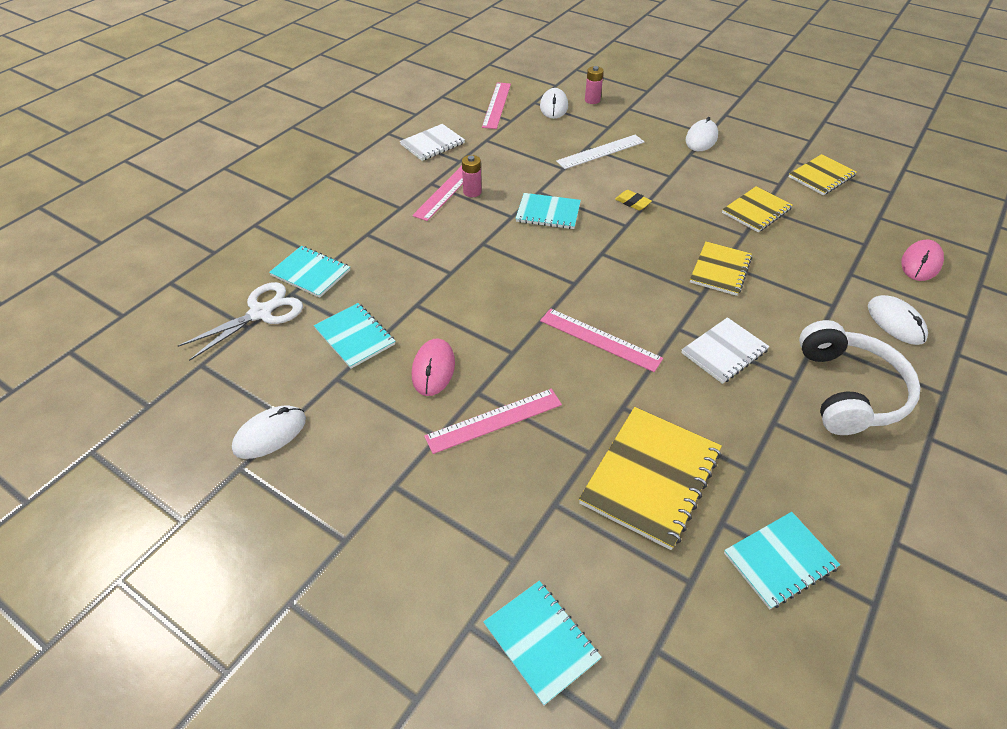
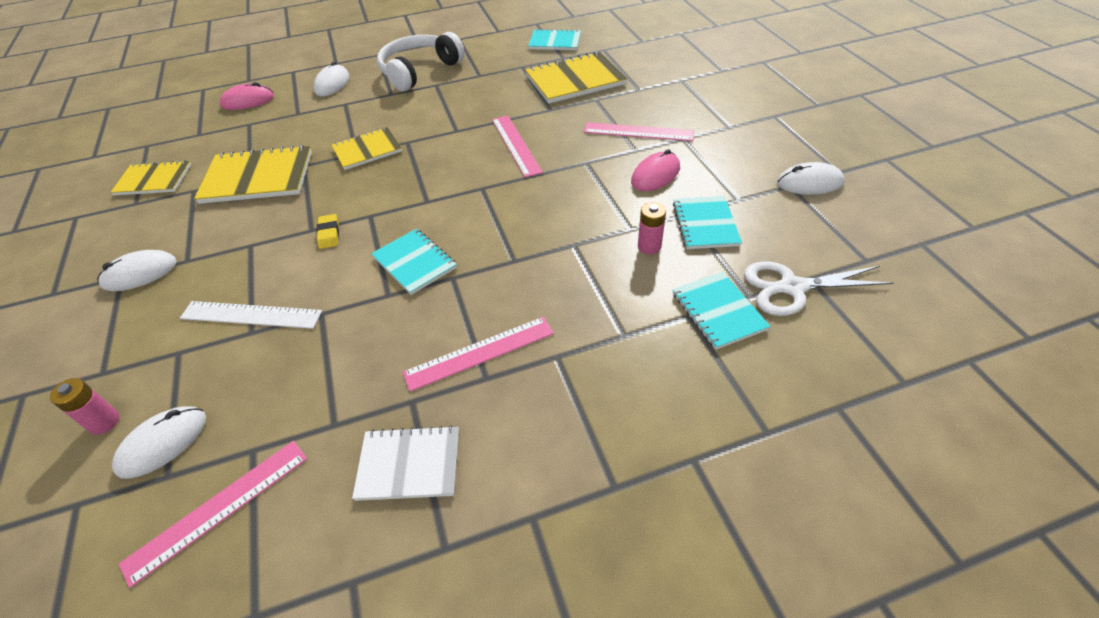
camera: 140 degrees left, 0 degrees up
(472, 192) = (454, 334): pink battery -> pink battery (649, 246)
(541, 641) = (691, 57): turquoise notebook -> none
(724, 352) = (450, 109): white notebook -> none
(756, 211) = (258, 177): yellow notebook -> yellow notebook, size x1.58

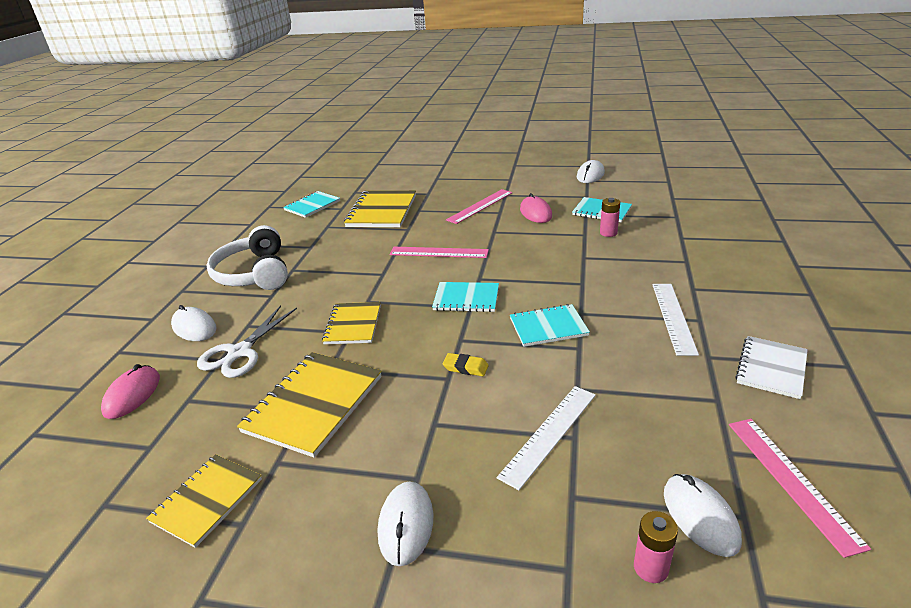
camera: 60 degrees left, 15 degrees down
(479, 353) = (673, 317): pink ruler -> white ruler
(718, 311) = (683, 228): turquoise notebook -> turquoise notebook (466, 299)
(792, 287) = (677, 204): white scissors -> white scissors (240, 352)

